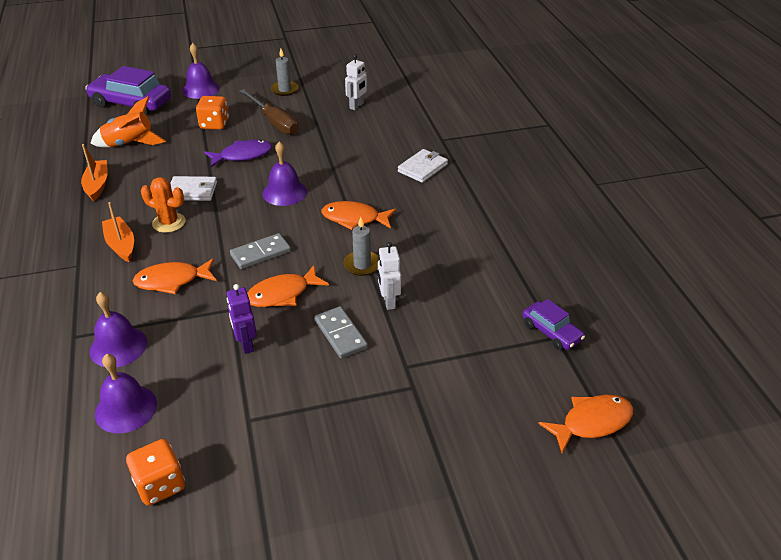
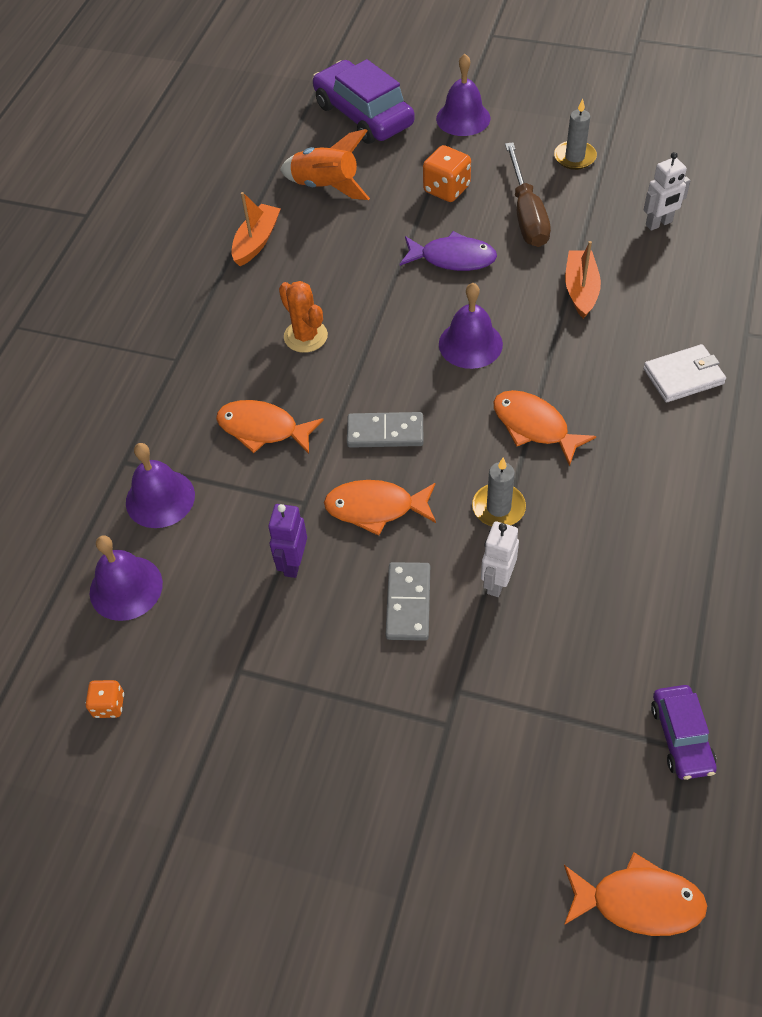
camera: 35 degrees right, 15 degrees up
(121, 245) = (236, 348): orange boat -> orange boat (581, 290)
(160, 485) = (109, 705): orange dice -> orange dice, size x0.59
(192, 191) = (359, 295): white wallet -> none

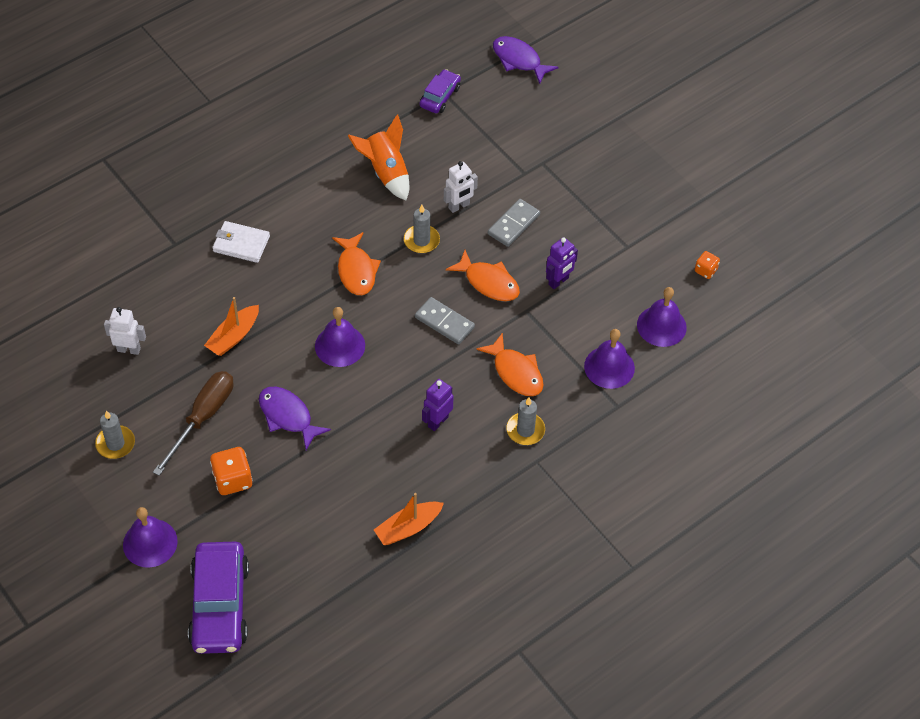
camera: 150 degrees left, 0 degrees up
(208, 380) = (525, 430): none -> grey candle
(305, 336) = (437, 421): orange cactus -> purple robot
(326, 187) = (315, 546): orange rocket -> orange rocket (386, 172)
(638, 901) = (519, 60): orange fish -> purple fish

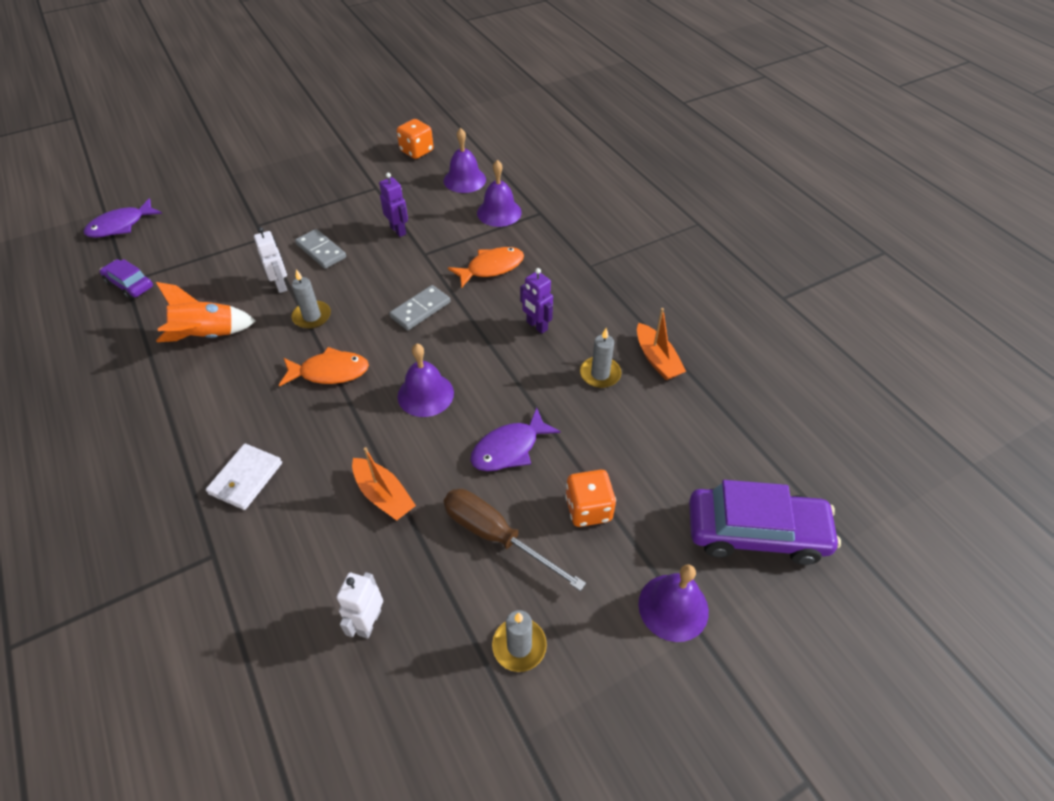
camera: 80 degrees left, 5 degrees down
(488, 282) = (383, 274): orange fish -> none
(525, 430) = (556, 268): grey candle -> grey candle (600, 374)
(705, 270) = (417, 151): orange dice -> orange dice, size x1.69

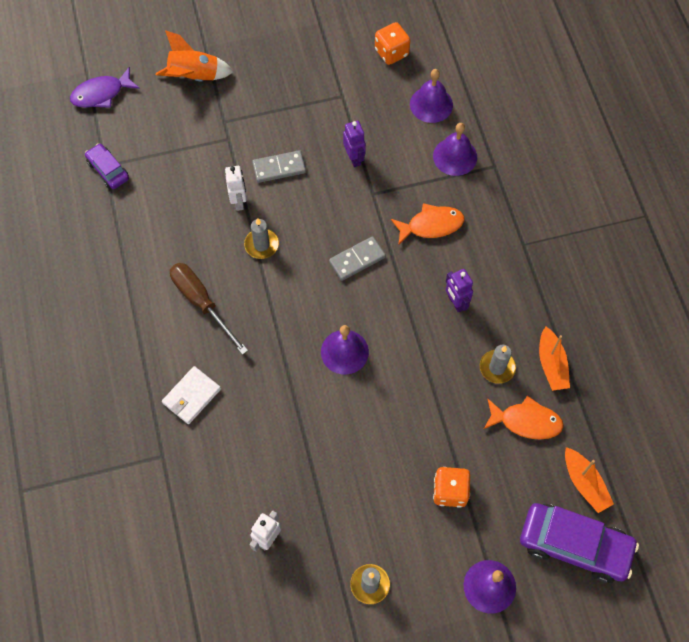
camera: 15 degrees right, 15 degrees up
(207, 336) = (171, 245): orange rocket -> orange rocket (194, 77)
(321, 251) = (279, 168): grey domino -> grey domino turned 75 degrees counterclockwise
(330, 372) = (269, 309): orange fish -> orange fish (526, 421)
(384, 495) = (294, 438): orange boat -> orange boat (584, 483)
(496, 536) = (373, 495): brown screwdriver -> brown screwdriver (202, 303)
(509, 448) = (401, 421): purple fish -> none

